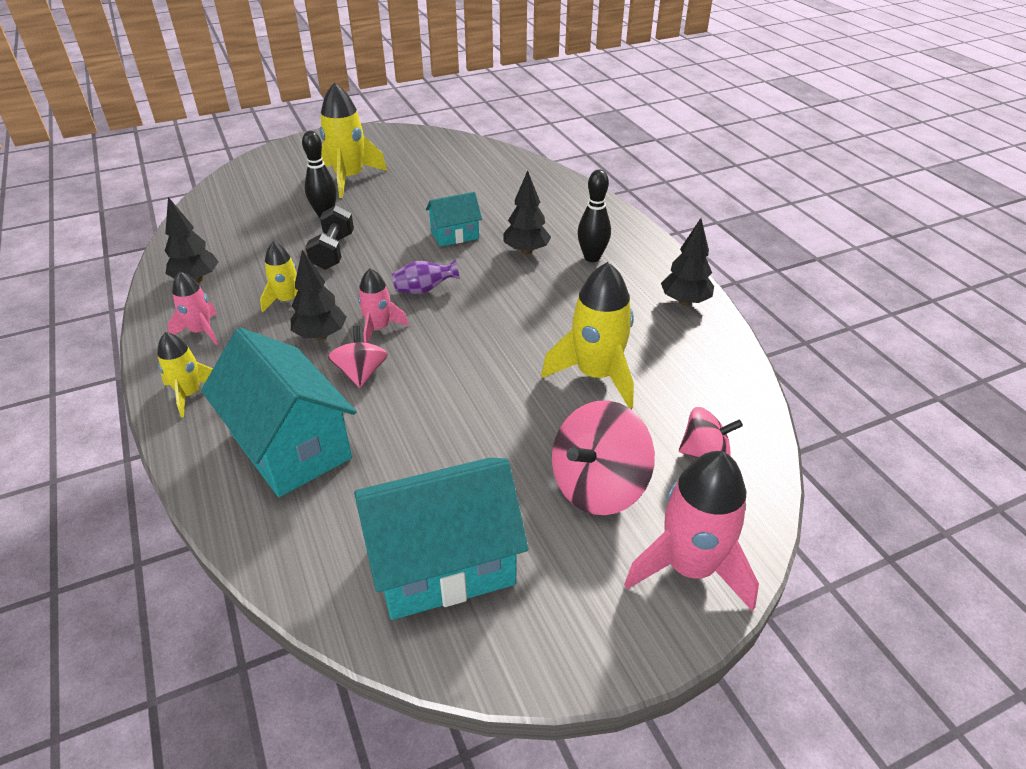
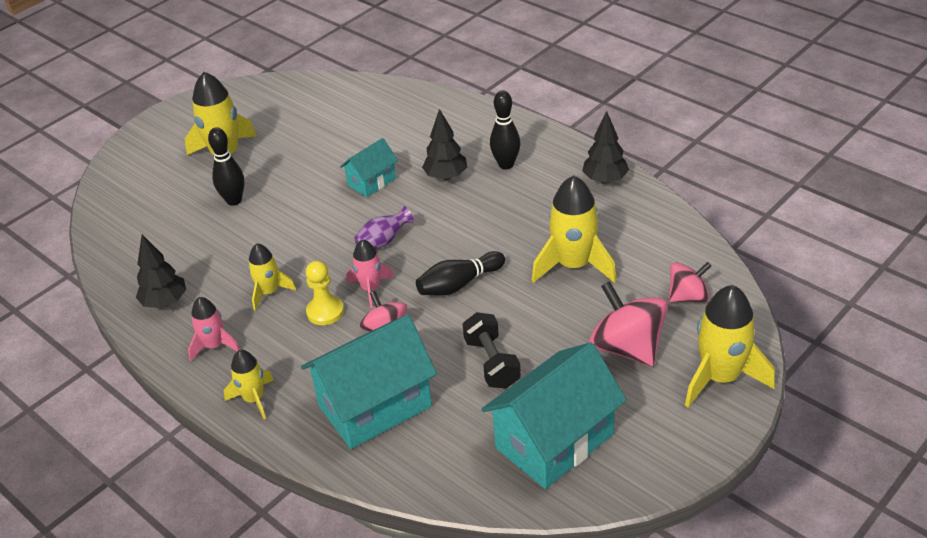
camera: 20 degrees left, 0 degrees up
(290, 446) = (375, 406): turquoise house -> turquoise house turned 60 degrees counterclockwise
(321, 335) = (325, 312): black tree -> yellow pawn
(333, 251) = (272, 234): black dumbbell -> black dumbbell (492, 363)
(465, 353) = (459, 284): none -> black bowling pin
(598, 486) = (627, 347): pink spinning top -> pink spinning top turned 120 degrees clockwise
(689, 567) = (720, 377): pink rocket -> yellow rocket

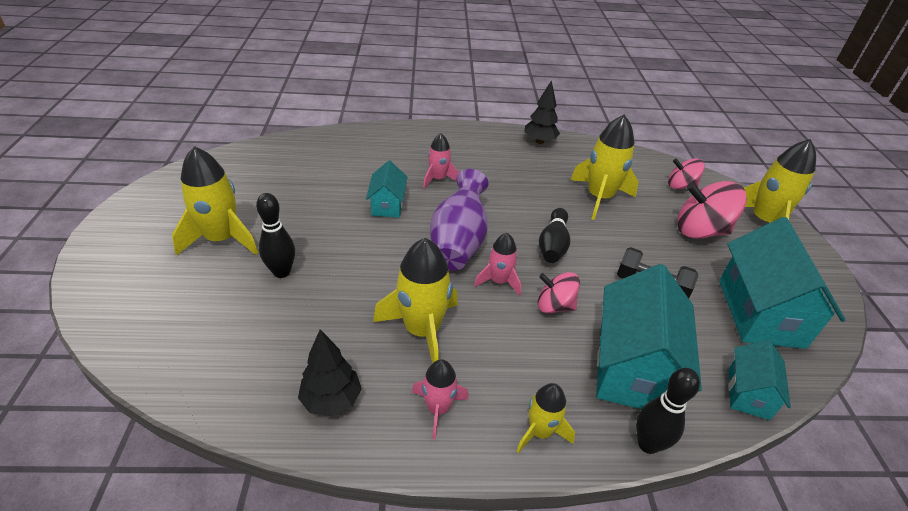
camera: 50 degrees left, 0 degrees up
(269, 292) = (422, 330): yellow rocket -> yellow rocket, size x1.74
(325, 312) = (490, 319): yellow pawn -> none
(383, 242) = (458, 242): purple vase -> purple vase, size x1.92
(435, 479) = (748, 393): none -> turquoise house
(446, 177) = (438, 179): black tree -> pink rocket
(506, 164) = (467, 156): black bowling pin -> black bowling pin (648, 444)
(688, 297) = (680, 186): pink spinning top -> pink spinning top turned 105 degrees counterclockwise

